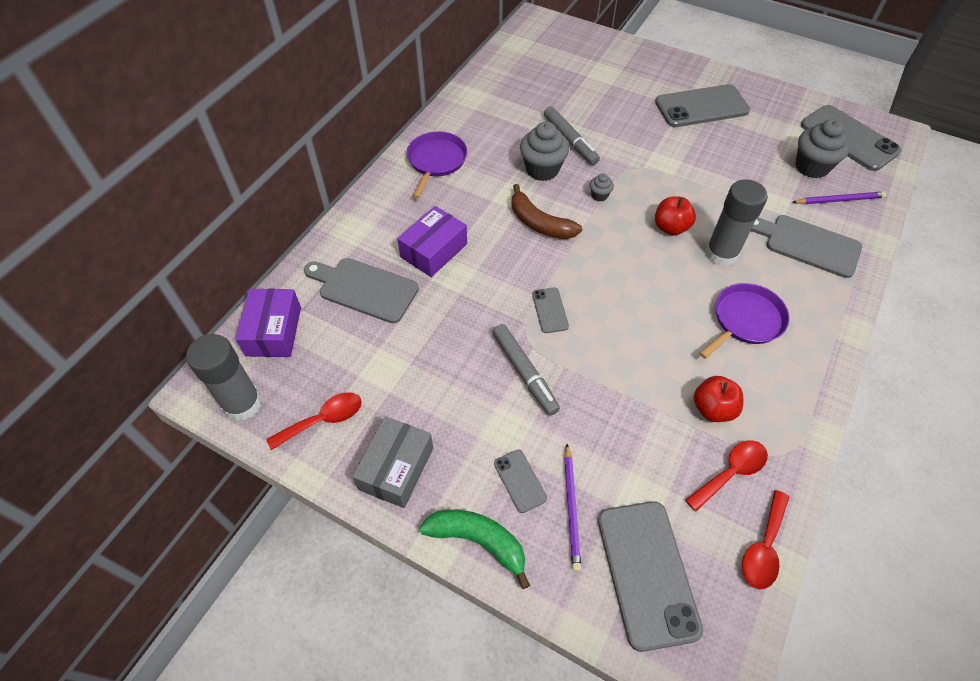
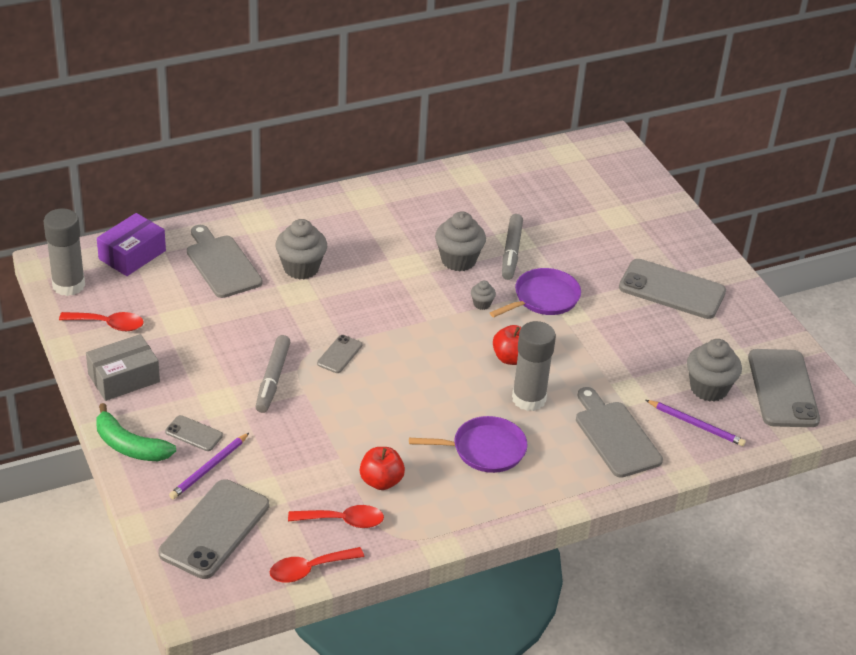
camera: 35 degrees right, 15 degrees down
(434, 250) = (301, 268): purple box -> grey cupcake
(436, 161) = (378, 208): purple pan -> purple pan (543, 298)
(478, 541) = (130, 446): green banana -> green banana turned 150 degrees clockwise
(520, 481) = (194, 433): grey phone -> grey phone turned 75 degrees counterclockwise
(539, 223) = (406, 295): brown banana -> none

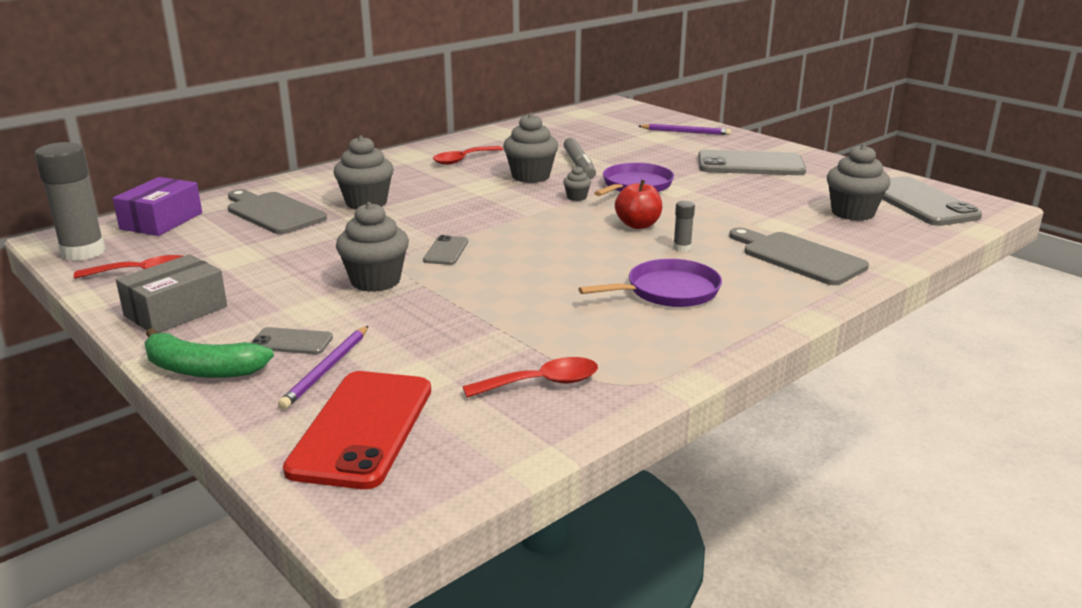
camera: 15 degrees left, 15 degrees down
(214, 529) = (362, 428): grey phone -> red phone
(273, 379) = (375, 281): grey marker -> grey cupcake
(309, 569) = (526, 442): red spoon -> red spoon (463, 160)
(381, 481) = (566, 338): red apple -> none
(528, 399) = (682, 248): grey glue stick -> grey glue stick, size x0.44
(696, 425) = (869, 236): purple pencil -> purple pencil (685, 132)

